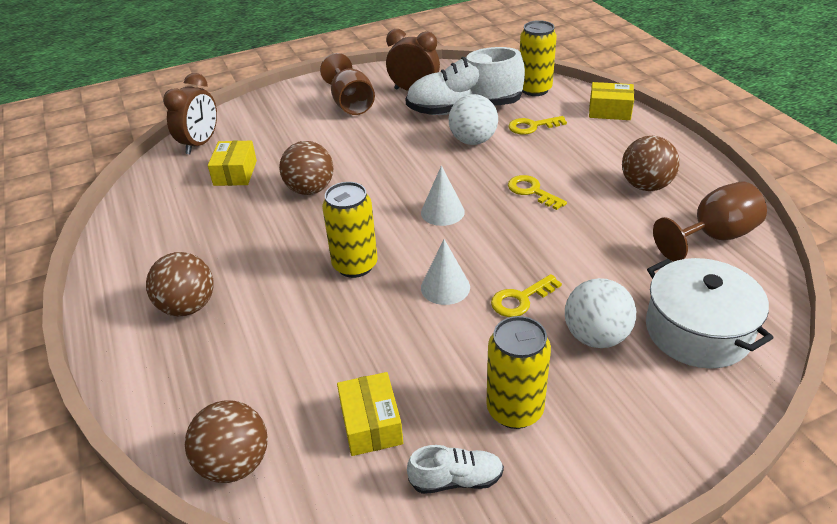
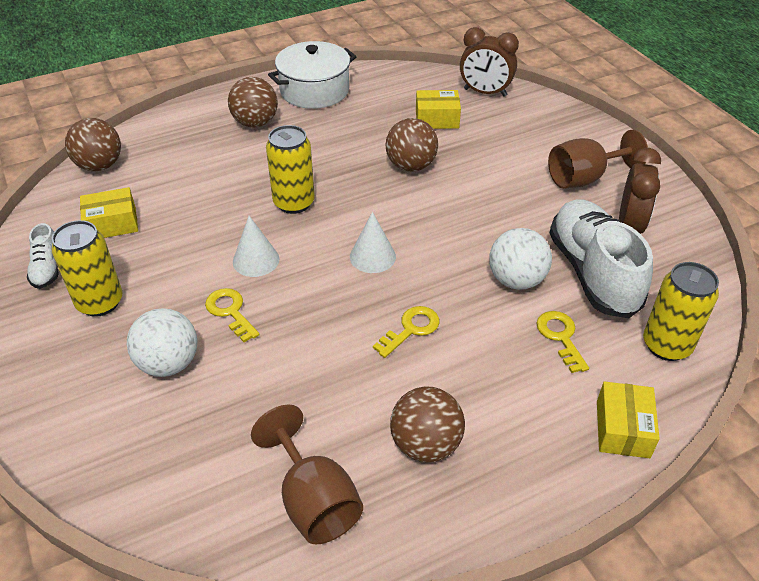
camera: 85 degrees right, 5 degrees up
(697, 331) = (157, 449): white pot -> white pot (314, 90)

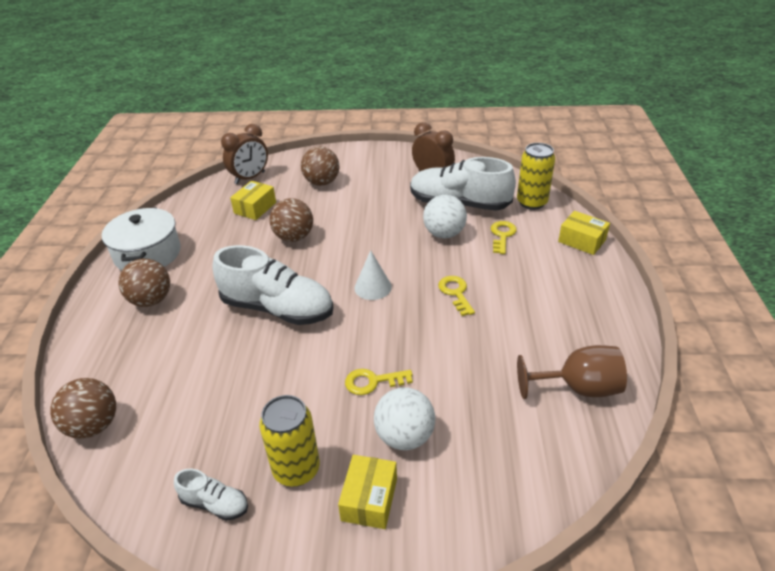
camera: 60 degrees left, 5 degrees down
(112, 224) = (194, 435): yellow box -> yellow box (369, 499)
(256, 260) = (326, 350): white cone -> none
(294, 203) = (278, 309): yellow can -> white shoe
(425, 444) = (556, 320): brown ball -> brown ball (322, 182)
(560, 337) = (502, 235): yellow key -> yellow key turned 90 degrees clockwise
(584, 178) = (376, 175): brown goblet -> none

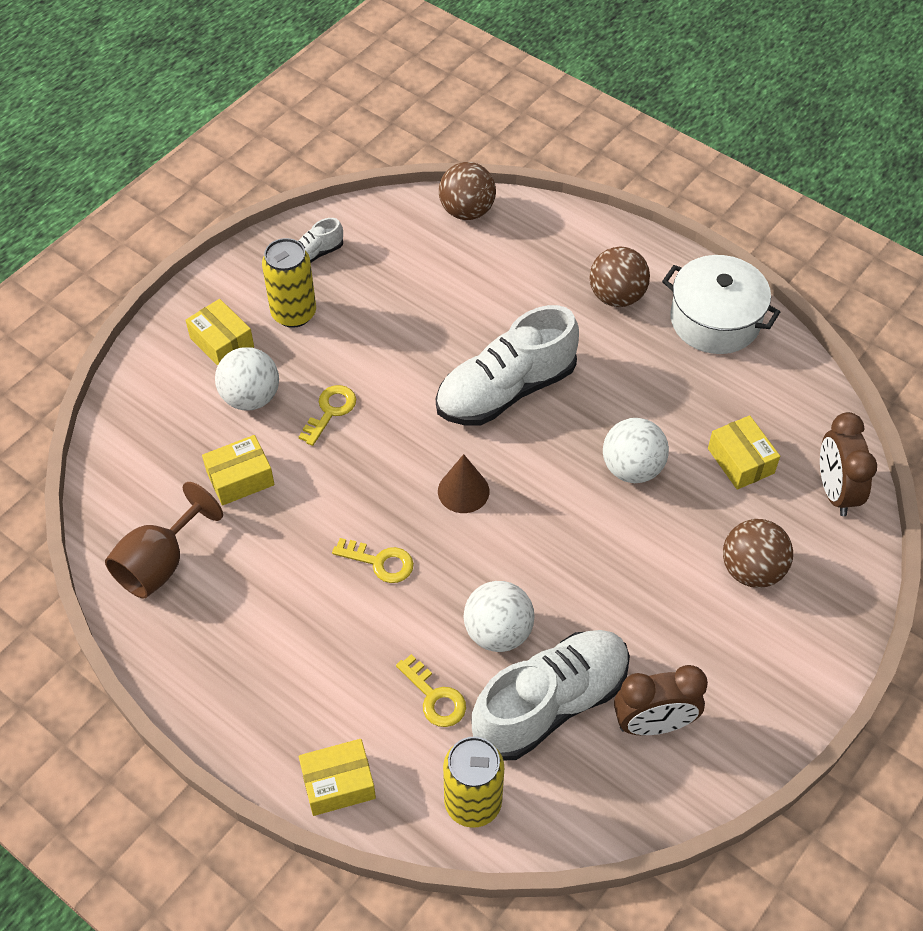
camera: 125 degrees right, 15 degrees up
(294, 237) = (632, 468): brown ball -> white ball
(373, 287) = (463, 491): white cone -> brown cone
(475, 392) = (240, 478): none -> yellow box

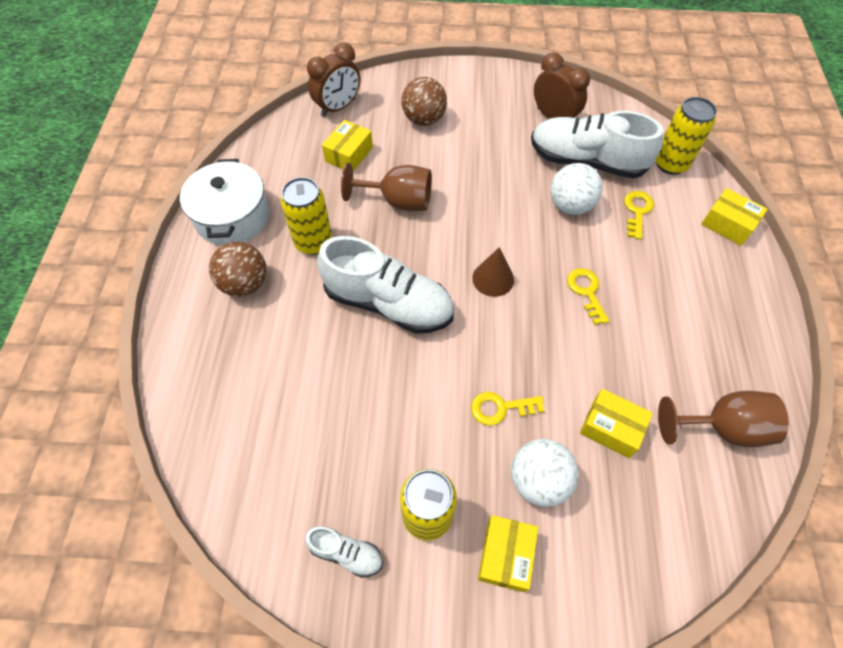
camera: 125 degrees left, 5 degrees up
(467, 211) = (206, 450): brown ball -> none
(629, 369) = (313, 242): none -> yellow can
(632, 468) = (398, 201): white ball -> brown goblet

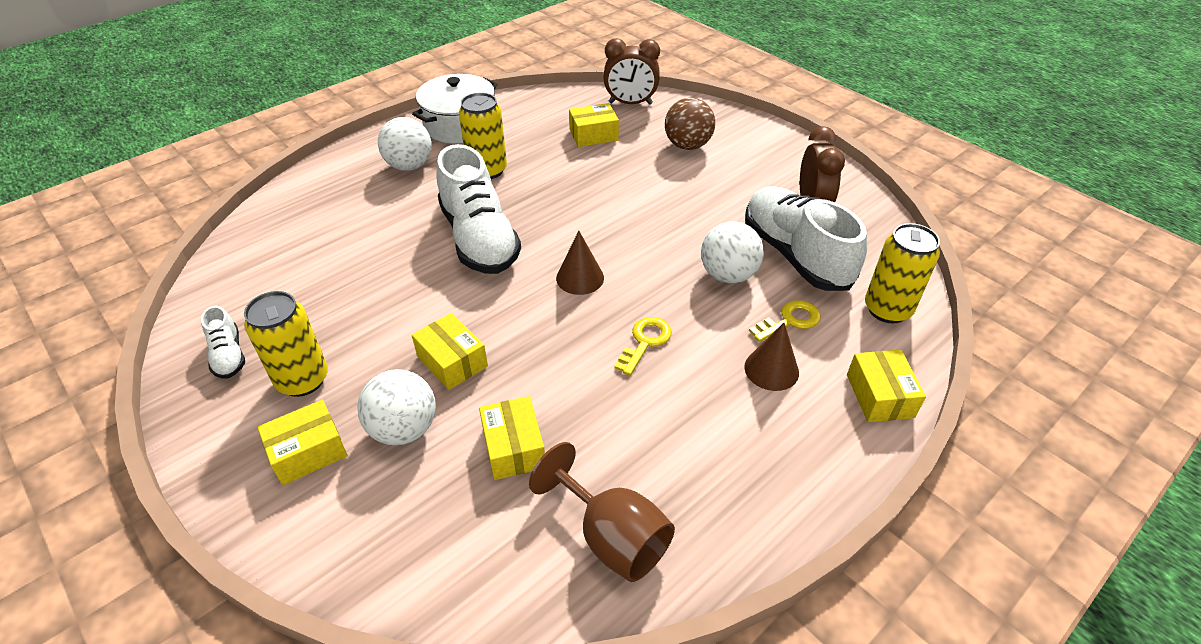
camera: 45 degrees right, 15 degrees down
(245, 284) = (409, 166): brown ball -> white ball
(398, 201) = (585, 183): brown goblet -> none
(500, 408) = (452, 361): yellow key -> yellow box
(666, 252) = (771, 369): none -> brown cone

